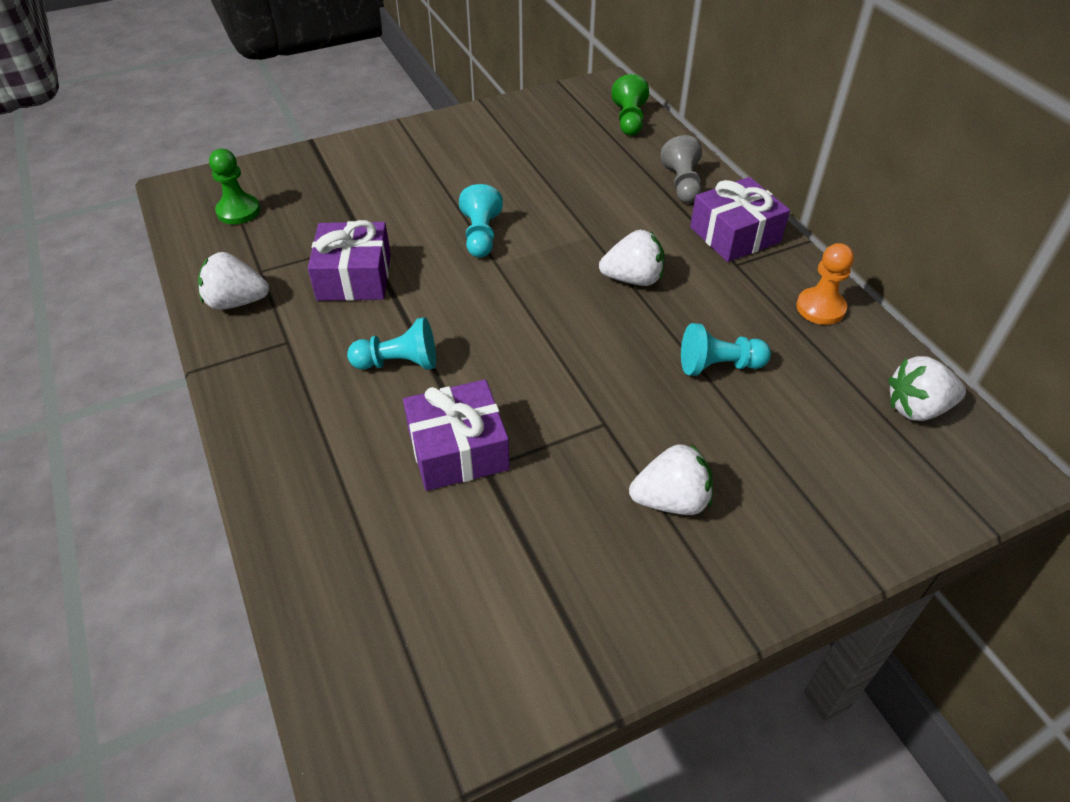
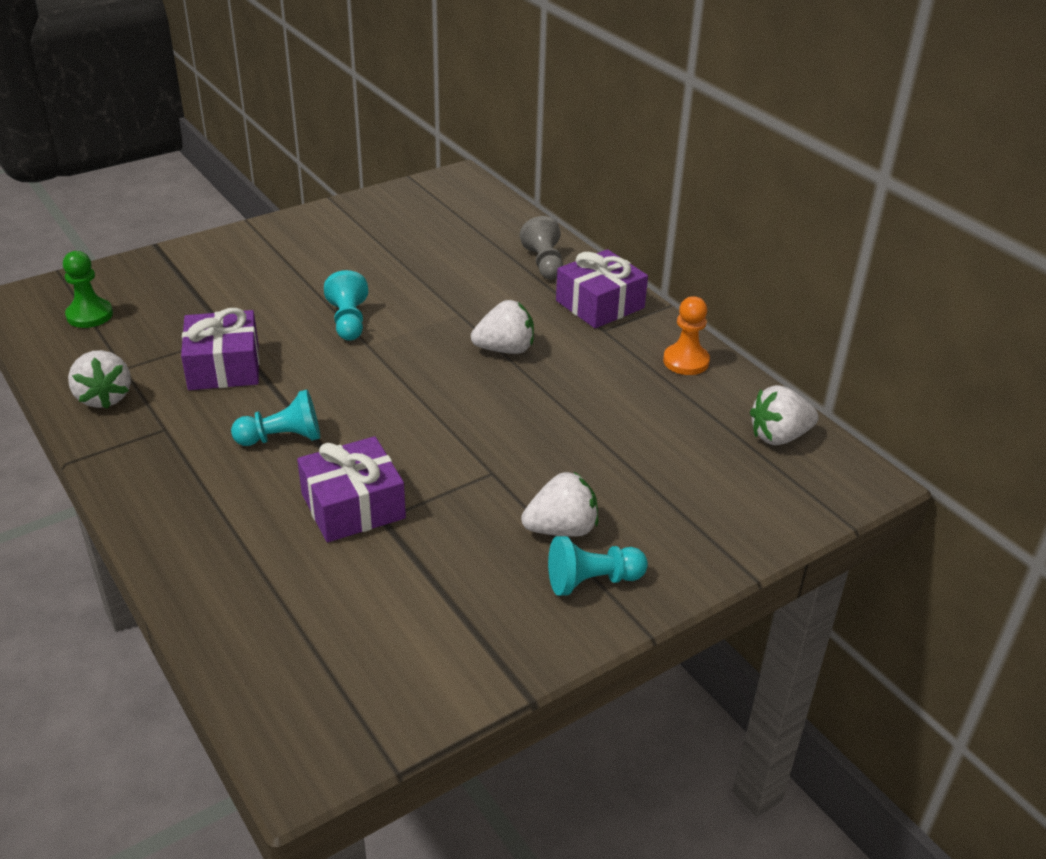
camera: 10 degrees left, 10 degrees down
(236, 302) = (104, 397): white strawberry -> white strawberry turned 105 degrees counterclockwise
(629, 120) = (485, 208): green pawn -> none
(718, 366) = (595, 416): turquoise pawn -> turquoise pawn (592, 581)

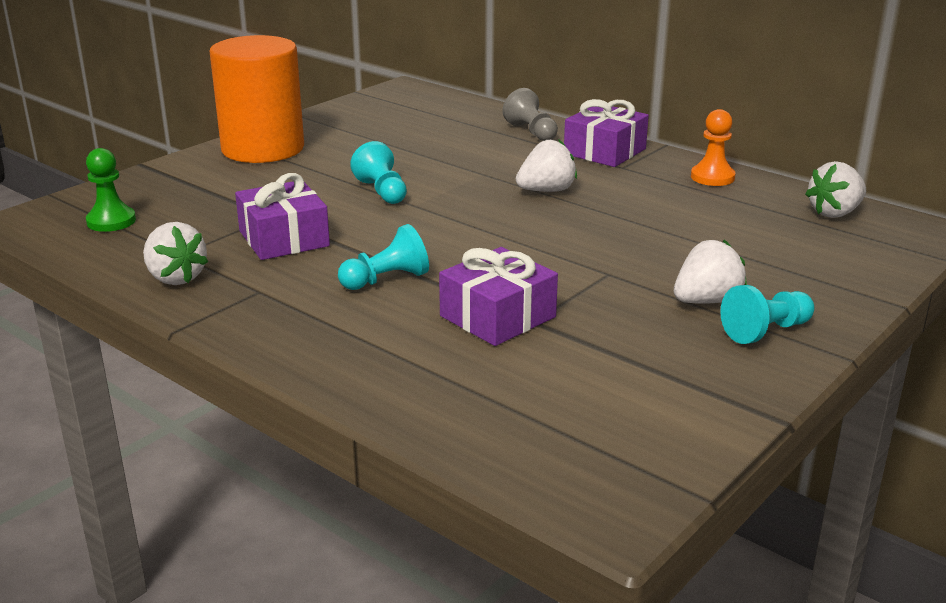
camera: 15 degrees left, 10 degrees down
(274, 243) = (263, 149): none -> orange cylinder

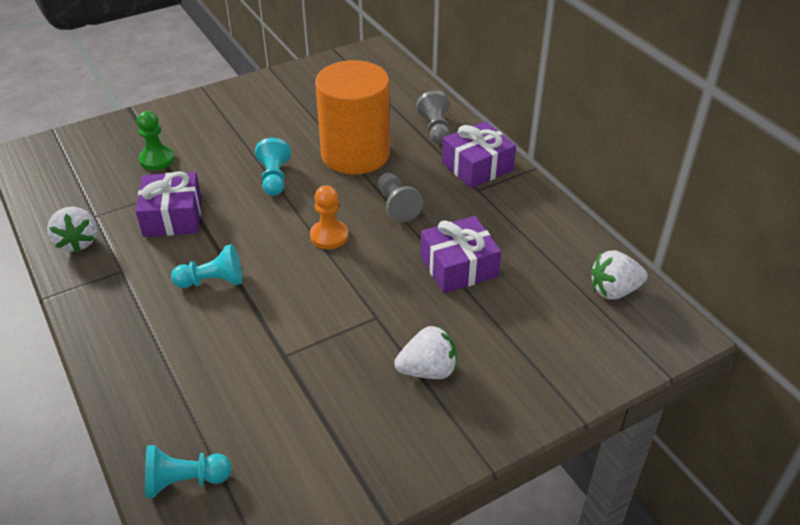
camera: 20 degrees right, 15 degrees up
(111, 221) = (73, 169): green pawn -> green pawn (157, 159)
(263, 149) = (222, 107): orange cylinder -> orange cylinder (355, 154)
(498, 316) = (262, 344): purple gift -> purple gift (458, 266)
(546, 191) = (397, 206): white strawberry -> grey pawn
(712, 177) = (543, 220): orange pawn -> orange pawn (329, 236)
(766, 331) = (448, 418): turquoise pawn -> turquoise pawn (185, 481)

